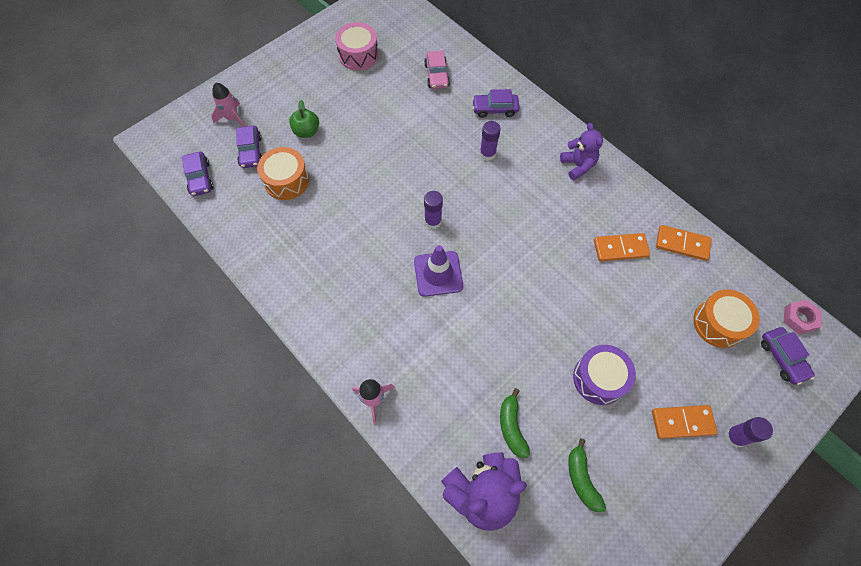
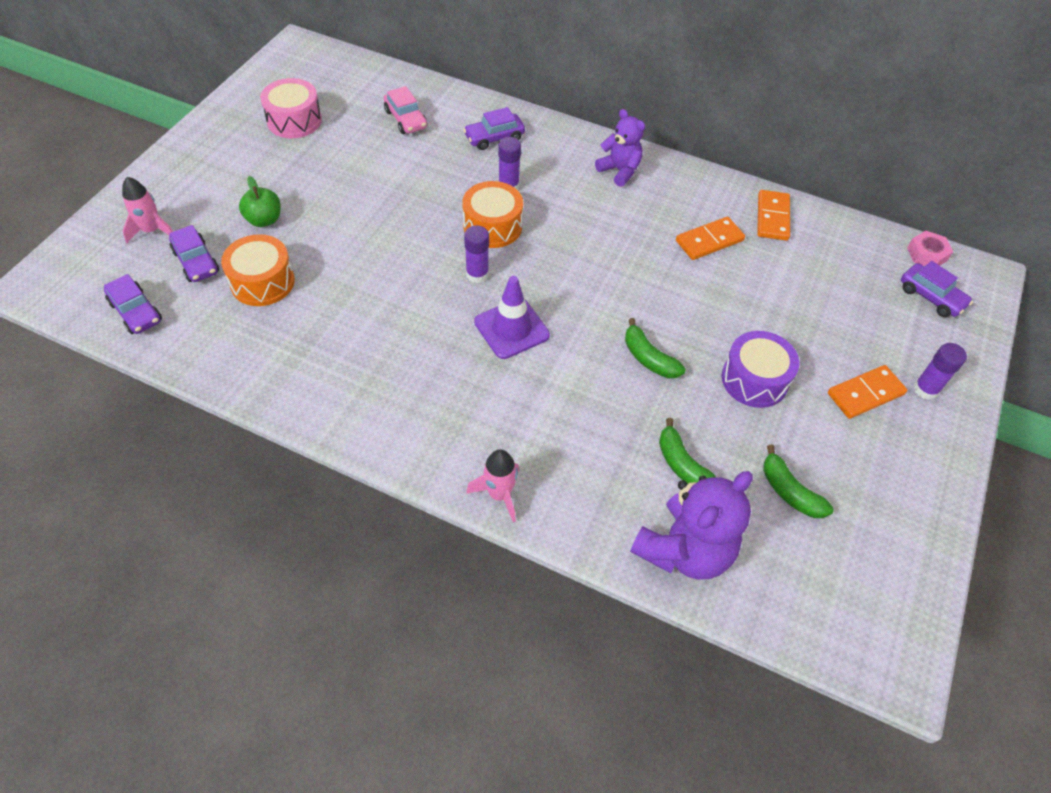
camera: 25 degrees left, 10 degrees down
(527, 332) = (648, 358): none -> green banana
(682, 244) = (772, 217): orange domino -> orange domino turned 75 degrees counterclockwise
(718, 323) = (850, 284): orange drum -> orange drum (492, 226)

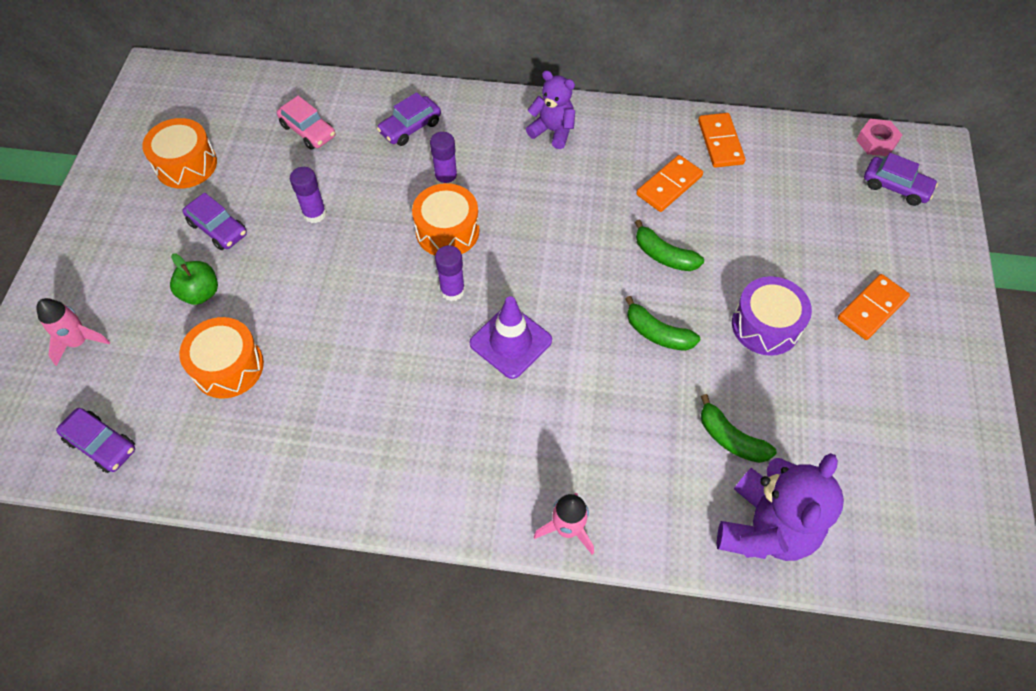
camera: 15 degrees left, 5 degrees up
(196, 262) = (145, 365): purple car -> purple car (218, 228)
(294, 120) = (186, 164): pink drum -> orange drum
(789, 491) = (839, 434): green banana -> green banana (664, 255)
(925, 389) = (924, 287): purple glue stick -> purple glue stick (315, 214)

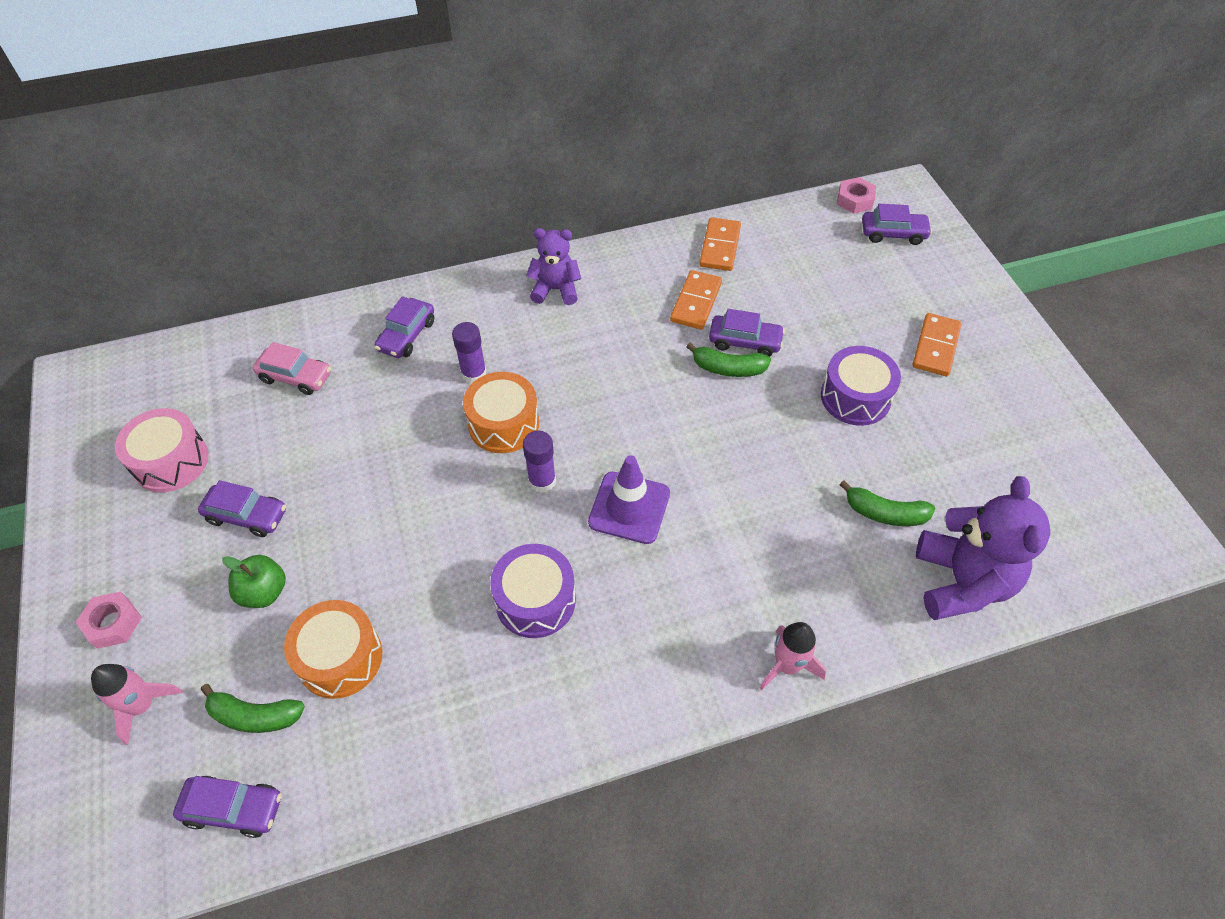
camera: 25 degrees left, 5 degrees down
(89, 272) = (113, 623): none -> pink nut
(186, 164) = (171, 461): orange drum -> pink drum
(315, 214) = (350, 459): purple glue stick -> none
(394, 385) = (535, 600): none -> purple drum
(657, 333) = (764, 443): green banana -> green banana (254, 716)
(693, 237) = (745, 341): none -> purple car
(720, 142) = (719, 247): orange domino -> orange domino turned 45 degrees clockwise

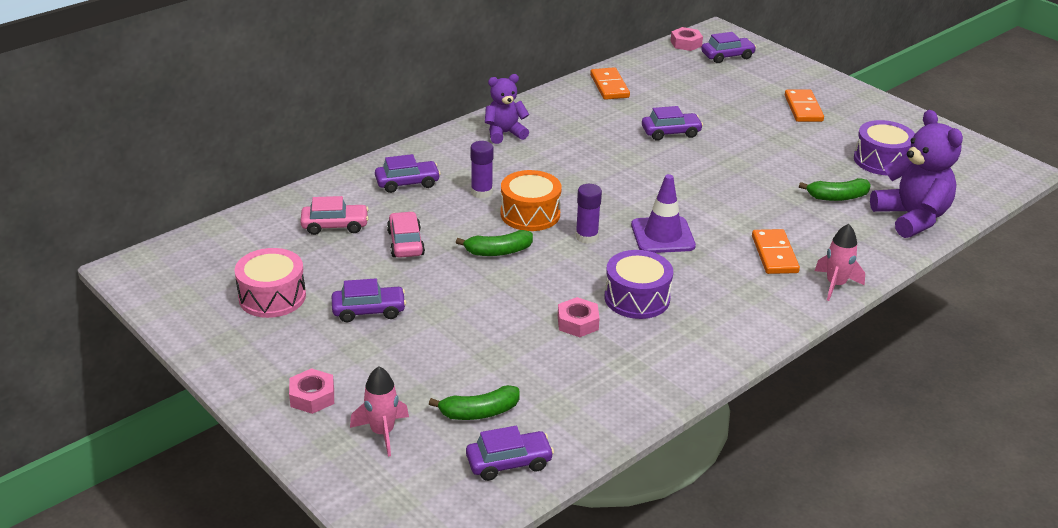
camera: 25 degrees left, 20 degrees down
(264, 592) = (423, 347): green apple -> none
(340, 658) = (517, 365): orange drum -> none
(347, 426) = (405, 243): none -> pink car
(407, 335) = (407, 183): purple car -> purple car turned 105 degrees counterclockwise
(445, 615) = (577, 322): none -> pink nut
(696, 302) = (617, 119): orange domino -> orange domino (774, 254)
(728, 368) = (671, 149): green banana -> green banana (498, 251)
(855, 397) = (771, 145): purple drum -> purple drum (881, 160)

